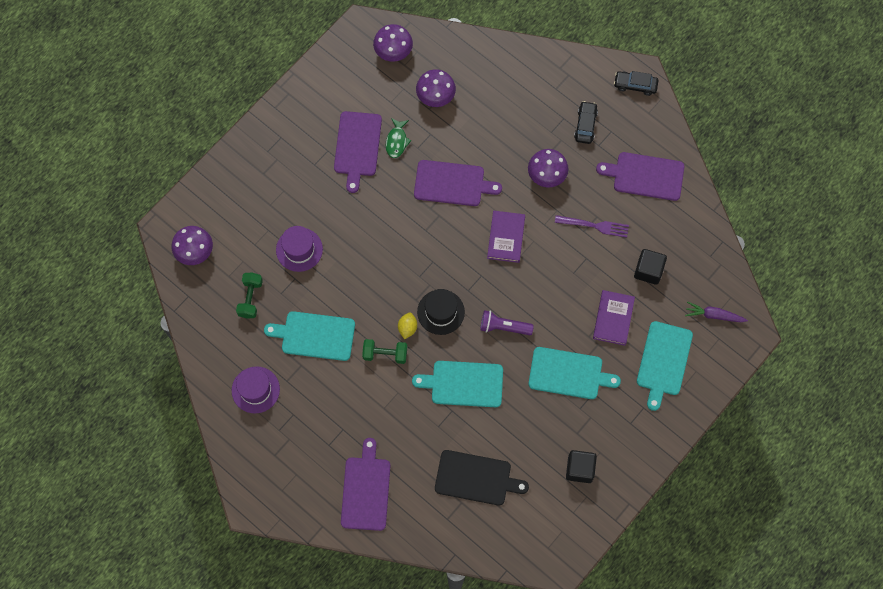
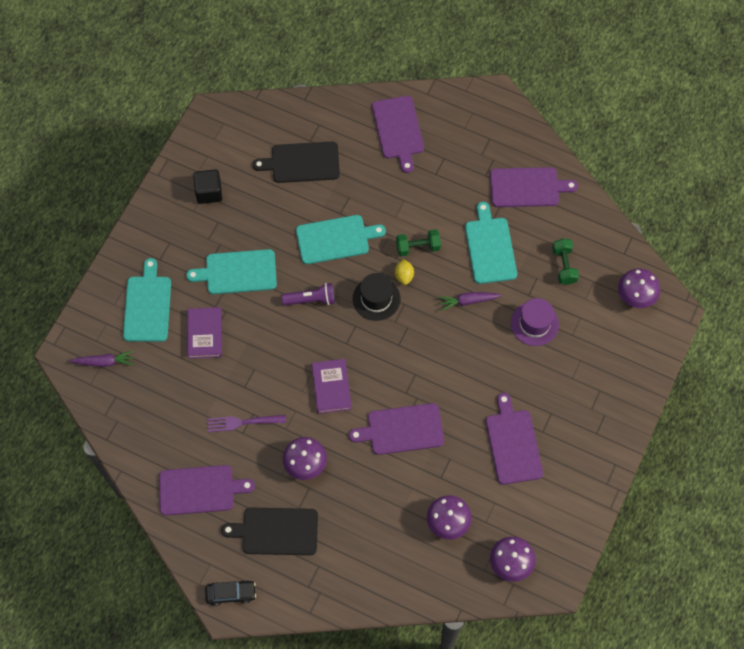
camera: 165 degrees right, 5 degrees down
(255, 390) = (527, 187): purple hat -> purple cutting board
(315, 335) = (490, 247): turquoise cutting board -> turquoise cutting board turned 90 degrees counterclockwise
(354, 287) = (468, 301): none -> purple carrot
(397, 141) = (474, 460): green fish -> none
(585, 125) = (276, 531): black car -> black cutting board
(648, 270) = (178, 390): black cube -> none

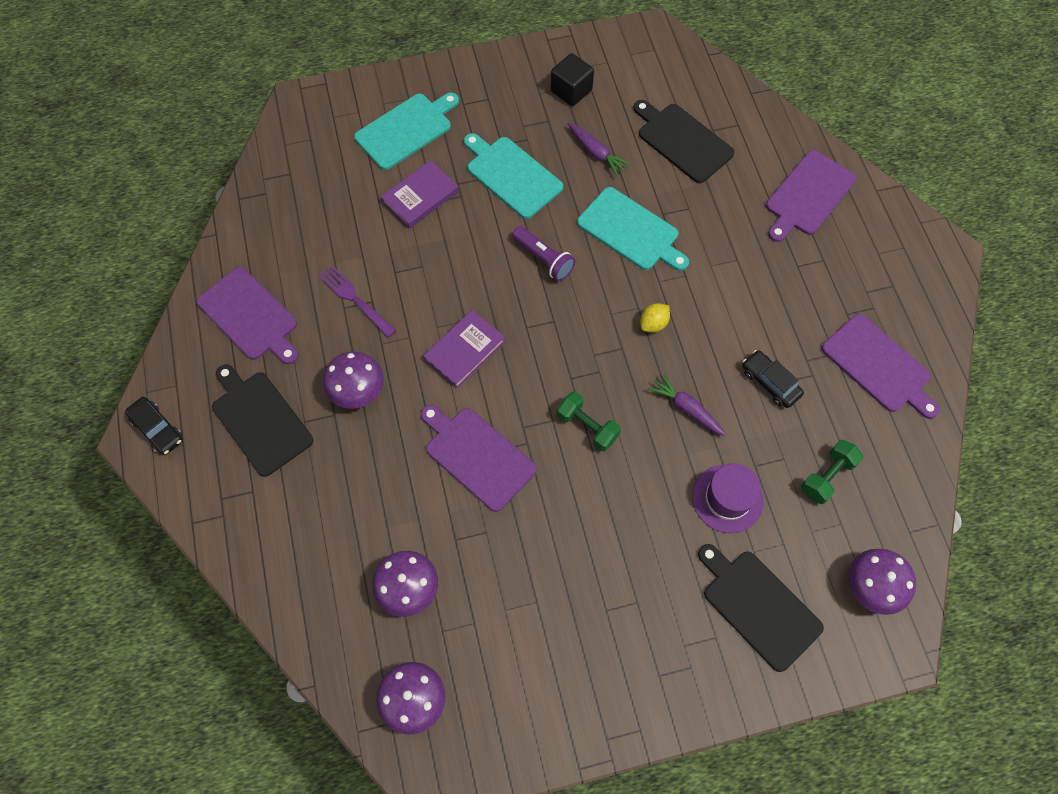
camera: 50 degrees right, 0 degrees up
(104, 362) = (317, 139): purple carrot -> purple carrot (596, 153)
(376, 298) = (602, 317): black hat -> none
(418, 247) = (698, 312): green dumbbell -> green dumbbell (587, 426)
(490, 247) = (770, 382): turquoise cutting board -> black car
(513, 443) = (562, 587): purple cutting board -> none
(601, 357) = (758, 606): none -> black cutting board

